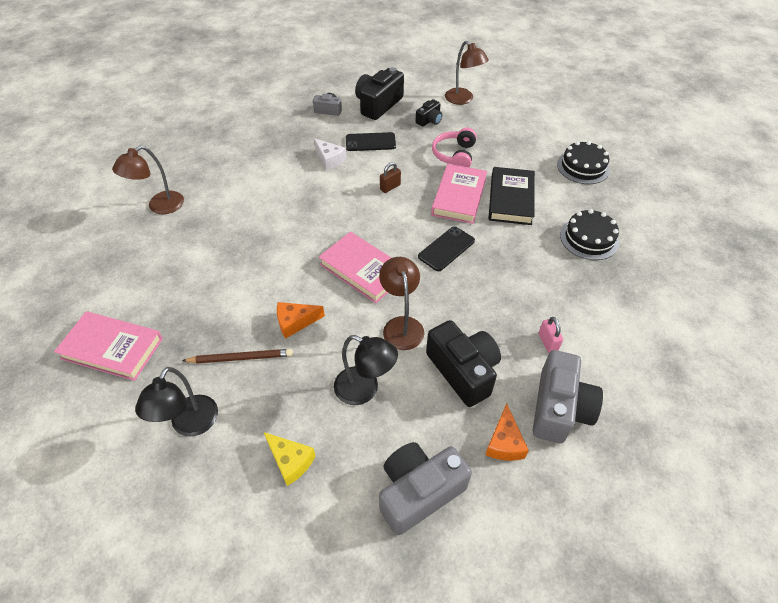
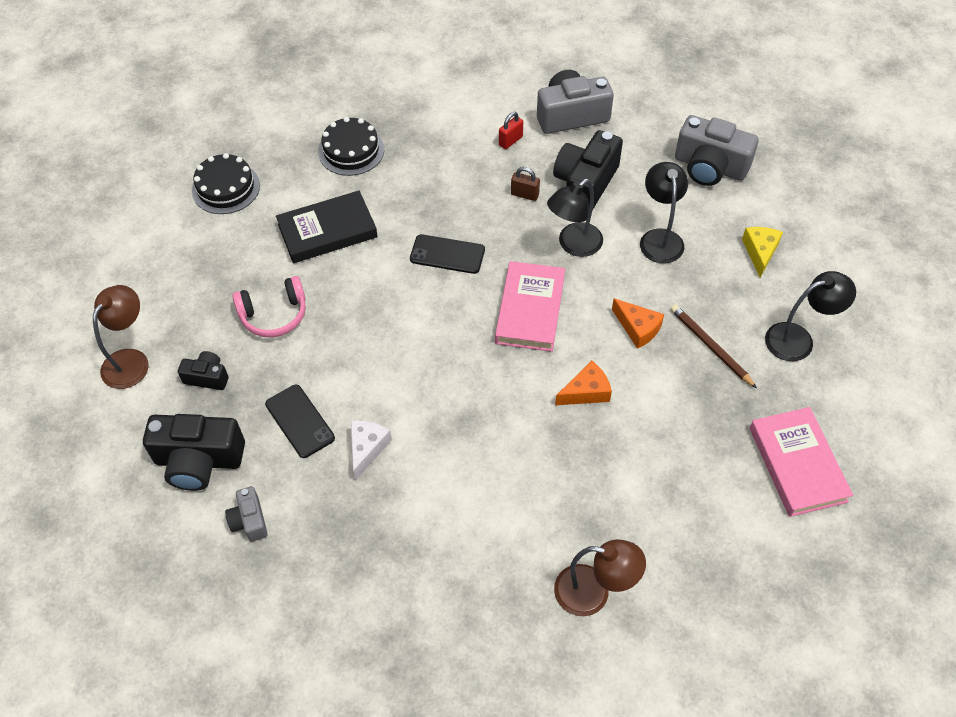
camera: 120 degrees left, 5 degrees up
(390, 187) = (380, 352): brown padlock -> brown padlock (524, 194)
(401, 325) = (573, 245): brown lamp -> black lamp
(459, 197) = (354, 278): pink book -> none
(504, 442) = (628, 136): orange cheese -> orange cheese (586, 392)
(547, 342) = (510, 141): pink padlock -> red padlock

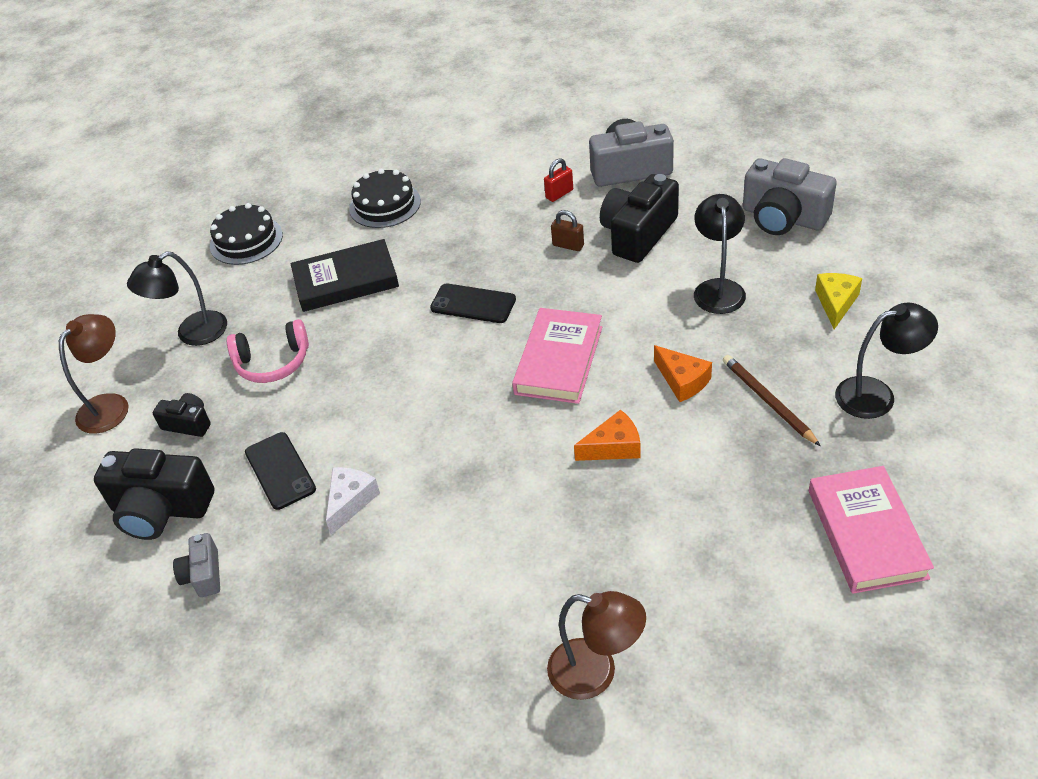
camera: 10 degrees right, 10 degrees down
(573, 245) = (617, 295): black lamp -> black lamp (192, 334)

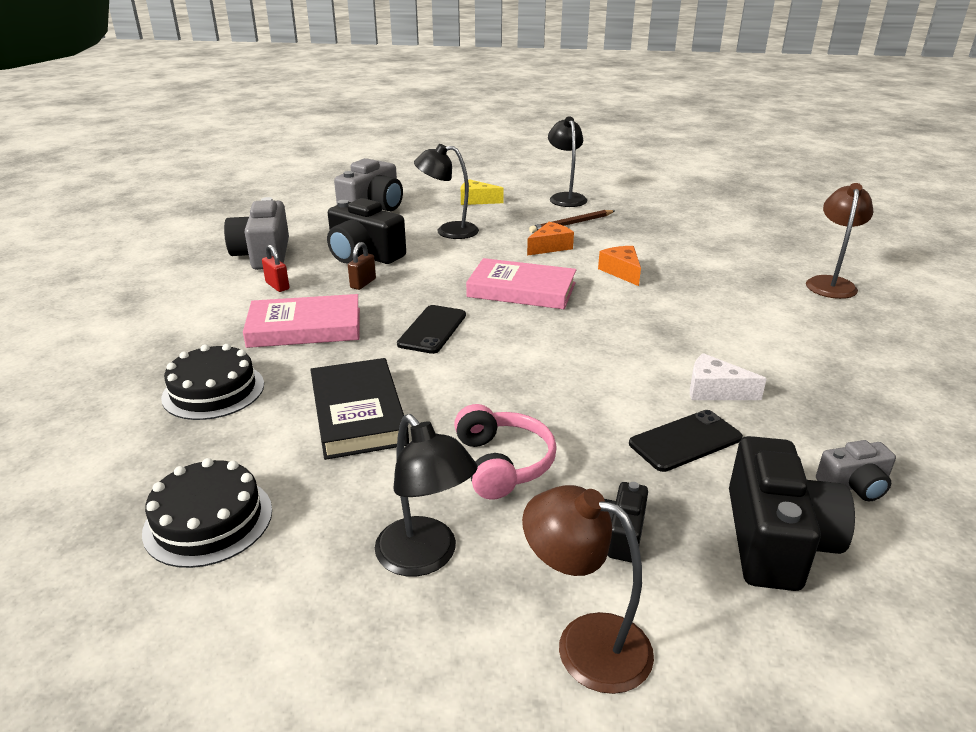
camera: 95 degrees left, 15 degrees down
(867, 533) = (680, 208): pink book -> pink book (305, 327)

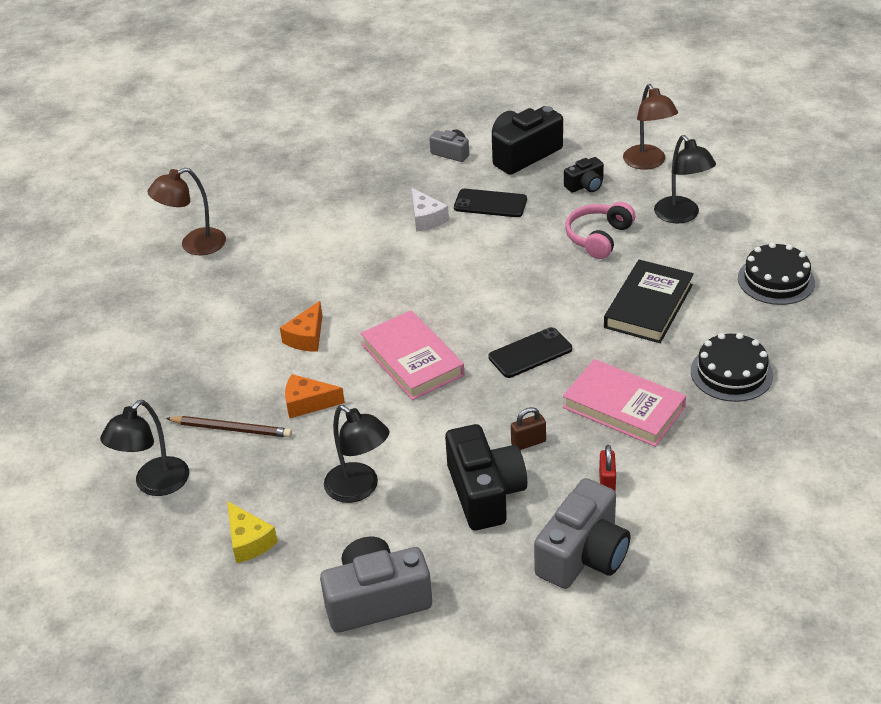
camera: 135 degrees left, 10 degrees up
(425, 558) = (681, 216): black lamp -> black lamp turned 150 degrees clockwise

